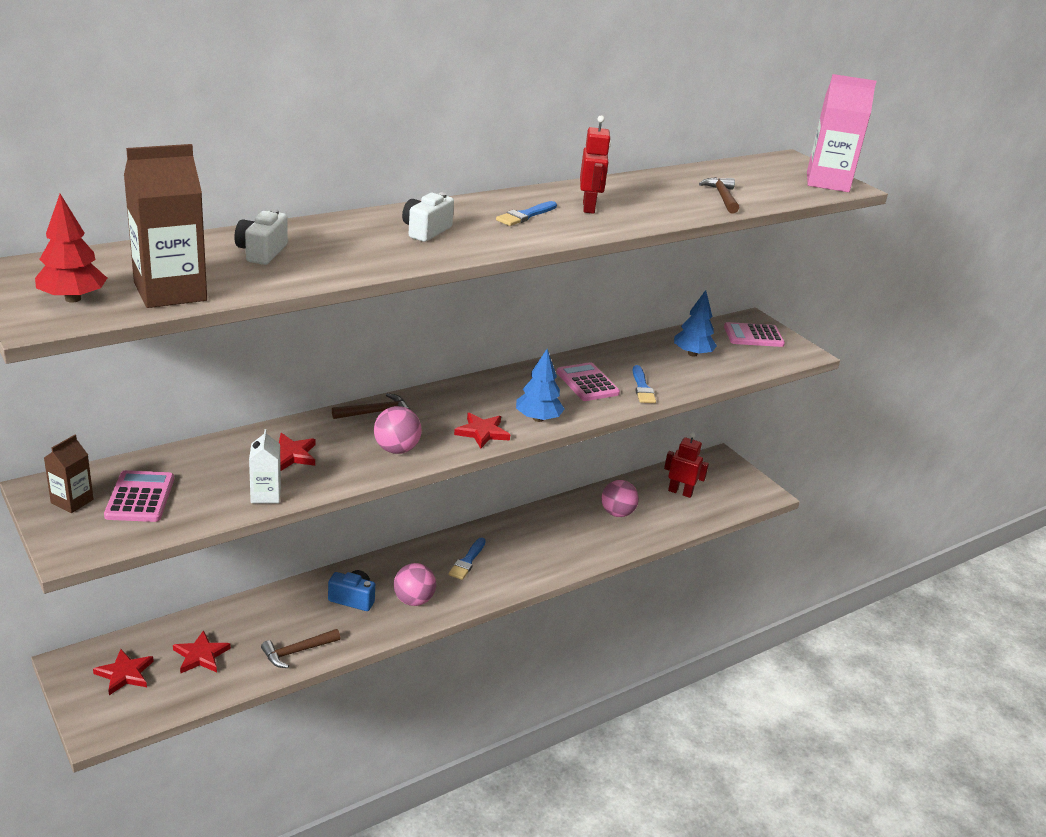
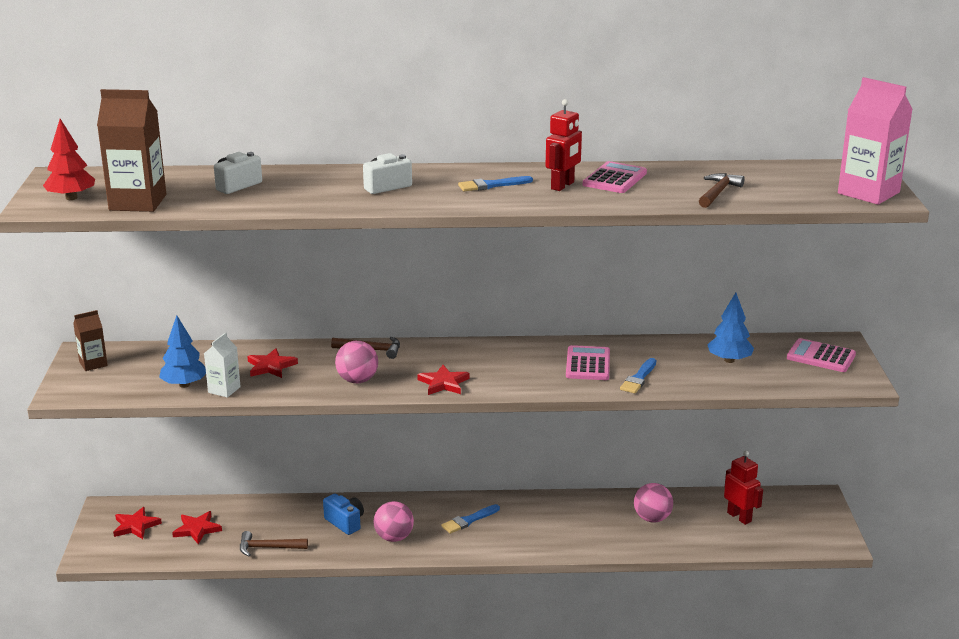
camera: 35 degrees right, 5 degrees down
(140, 497) = (138, 371): pink calculator -> pink calculator (614, 179)
(538, 419) = (506, 383): blue tree -> blue tree (184, 385)

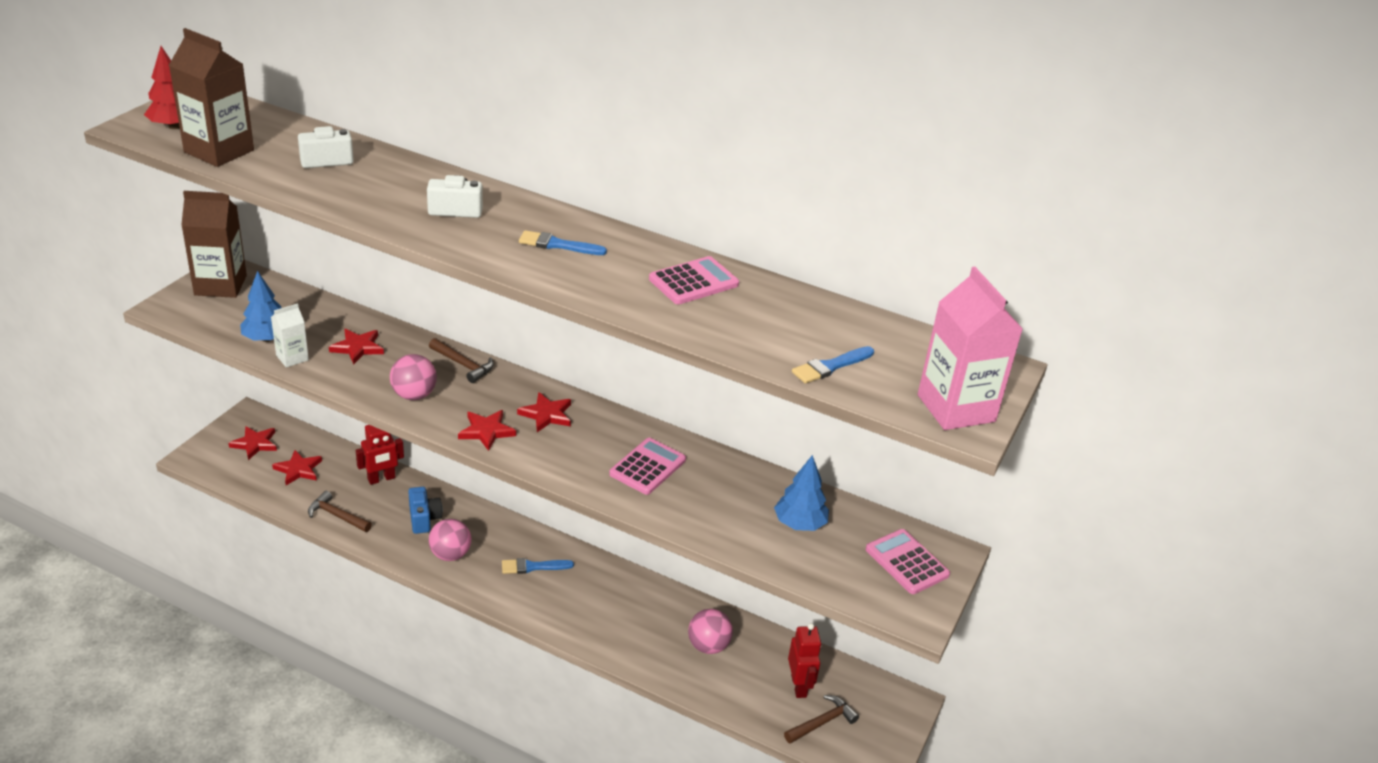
camera: 25 degrees right, 10 degrees up
(93, 364) = (220, 285): brown carton -> brown carton, size x1.84
(475, 359) = (546, 415): none -> red star
(563, 186) = (627, 271): red robot -> red robot (381, 479)
(639, 378) = (680, 506): blue brush -> blue brush (830, 366)
(718, 192) = (780, 342): brown hammer -> brown hammer (822, 722)

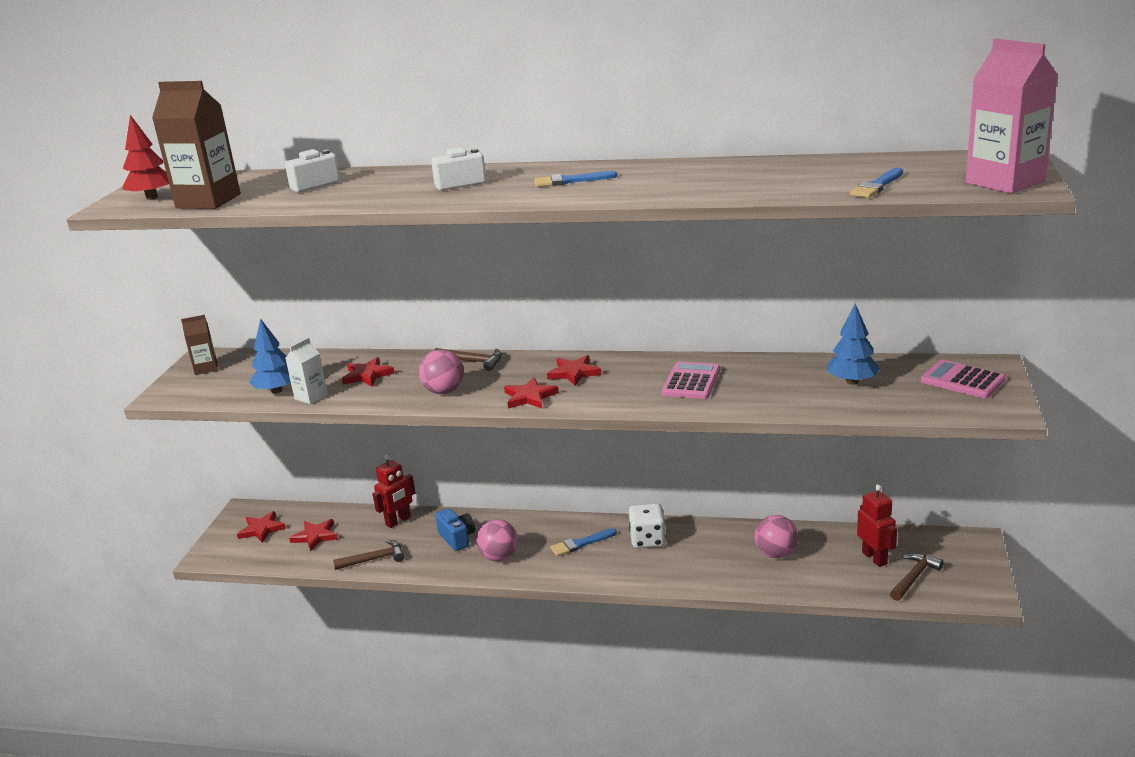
camera: 10 degrees left, 10 degrees down
(220, 285) = (206, 368): brown carton -> brown carton, size x0.54
(337, 516) = (374, 559): brown hammer -> brown hammer turned 150 degrees clockwise
(597, 585) = (647, 540): none -> white dice
(693, 282) = (709, 173): pink calculator -> none

